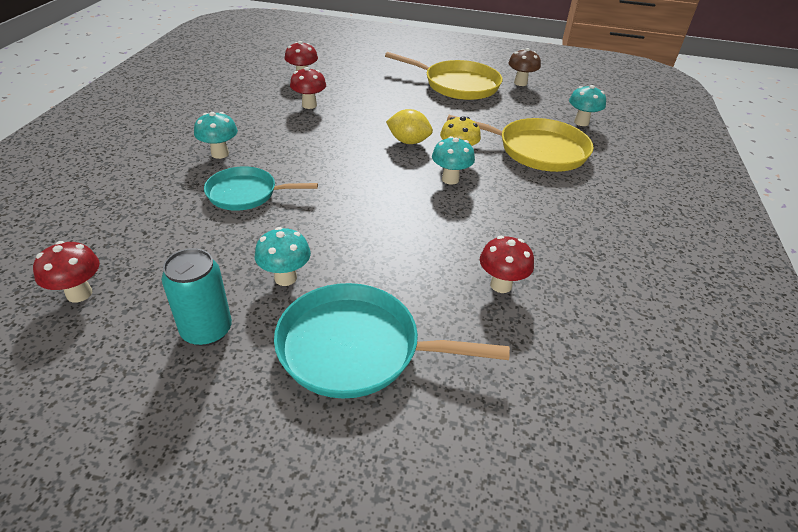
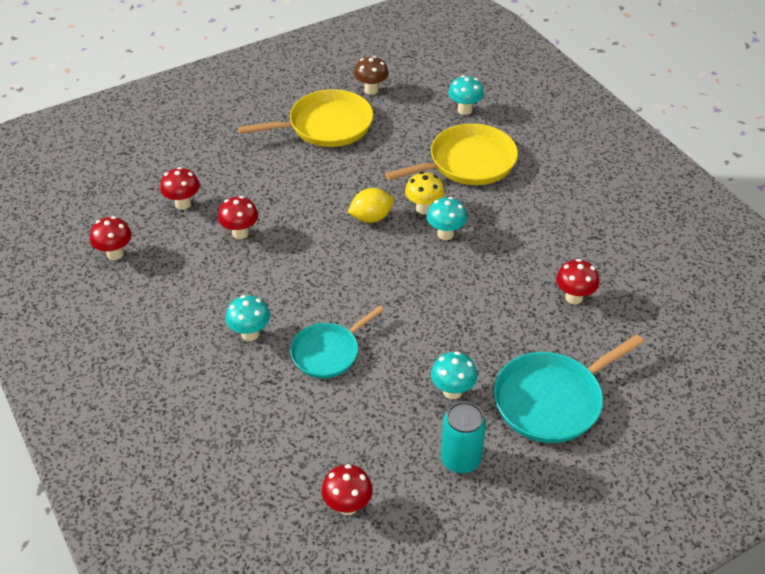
camera: 40 degrees left, 5 degrees up
(225, 78) = (115, 254): none -> red mushroom

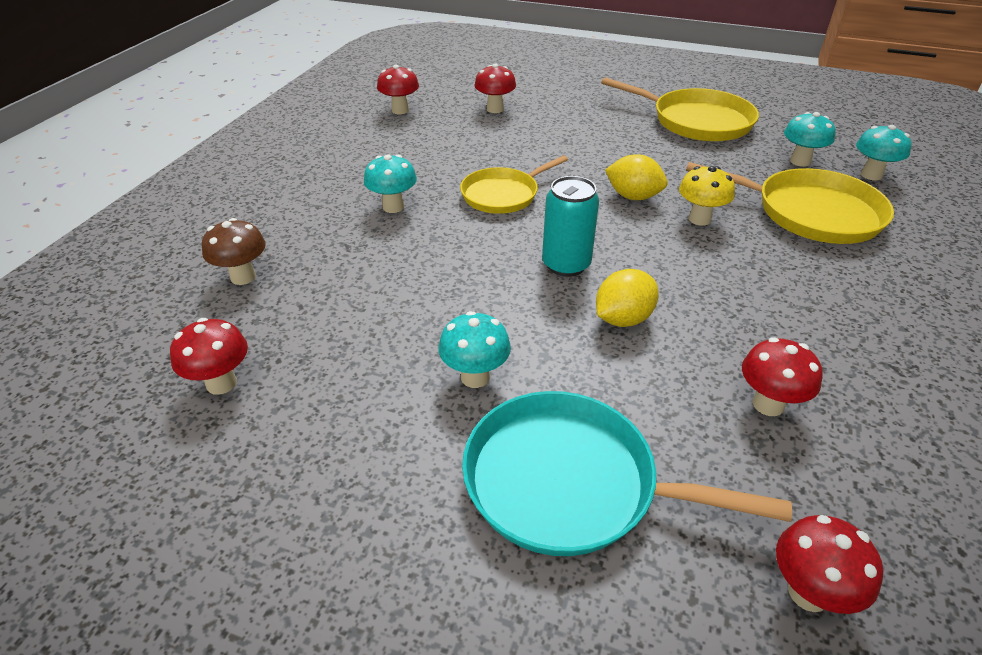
camera: 50 degrees right, 5 degrees down
(240, 233) = (504, 146): red mushroom -> red mushroom (808, 593)
(299, 273) = (503, 195): none -> yellow pan
(328, 352) = (425, 260): turquoise pan -> none
(371, 90) = (782, 119): brown mushroom -> brown mushroom (243, 277)
(445, 234) = (691, 250): turquoise mushroom -> turquoise mushroom (800, 161)
(460, 459) = (375, 443): turquoise can -> turquoise can (566, 264)
(469, 303) = (623, 319): none -> yellow lemon

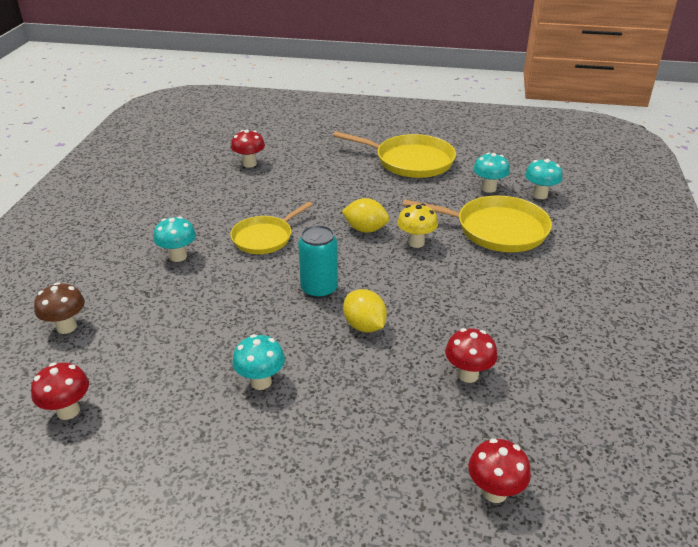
camera: 10 degrees left, 5 degrees down
(400, 110) = (170, 171): red mushroom -> none
(569, 482) = (336, 446): turquoise pan -> none
(623, 319) = (364, 326): yellow lemon -> yellow lemon turned 75 degrees counterclockwise

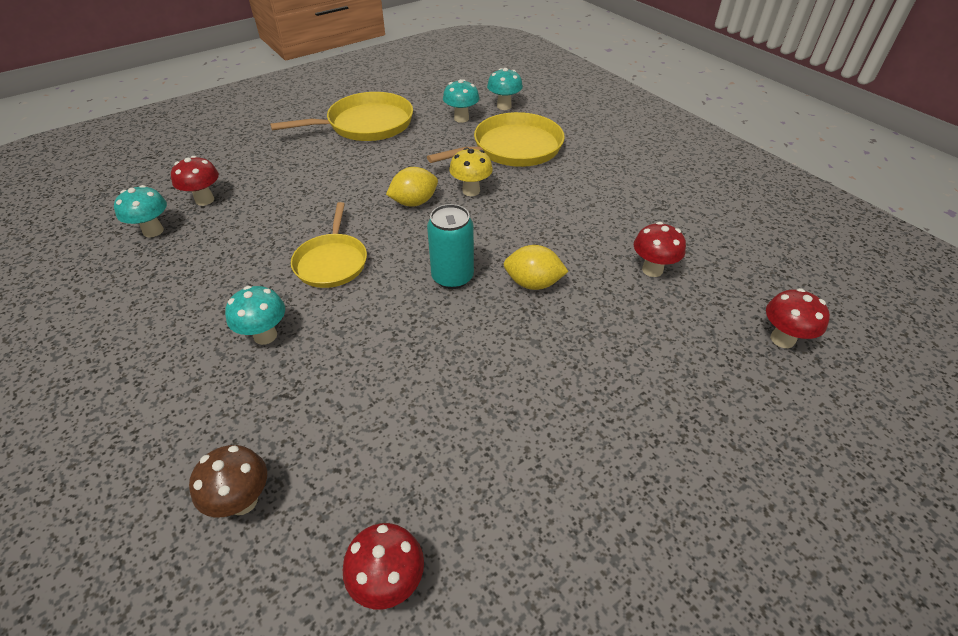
camera: 45 degrees left, 10 degrees up
(261, 382) = (526, 391): turquoise mushroom -> turquoise mushroom (153, 231)

